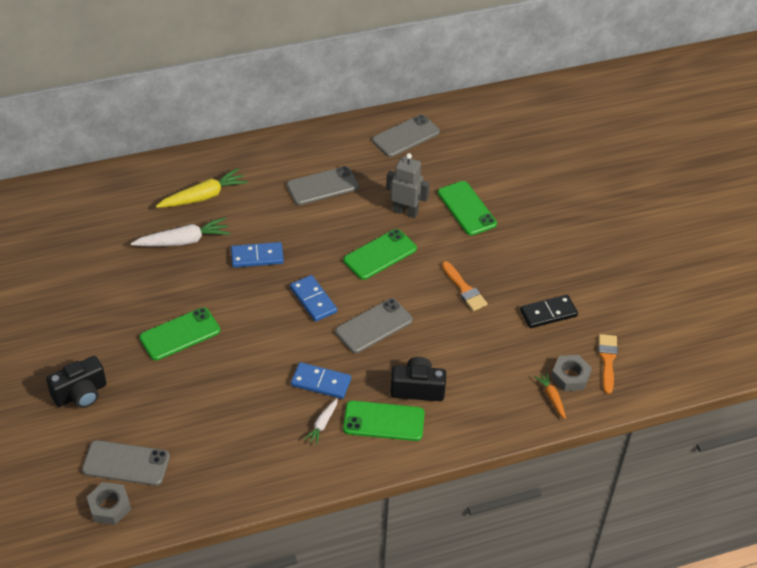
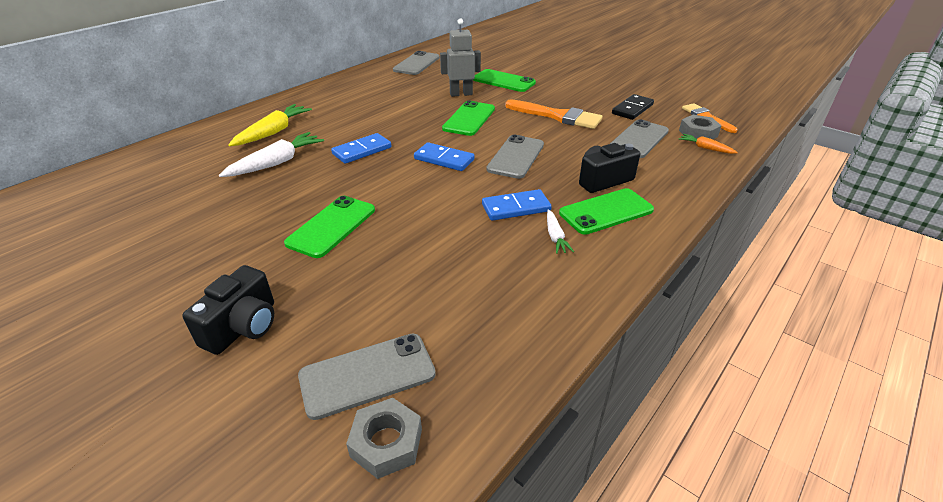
camera: 30 degrees left, 10 degrees down
(322, 186) = (379, 100): grey phone -> grey phone (639, 139)
(464, 289) = (557, 116): orange brush -> orange brush, size x1.56

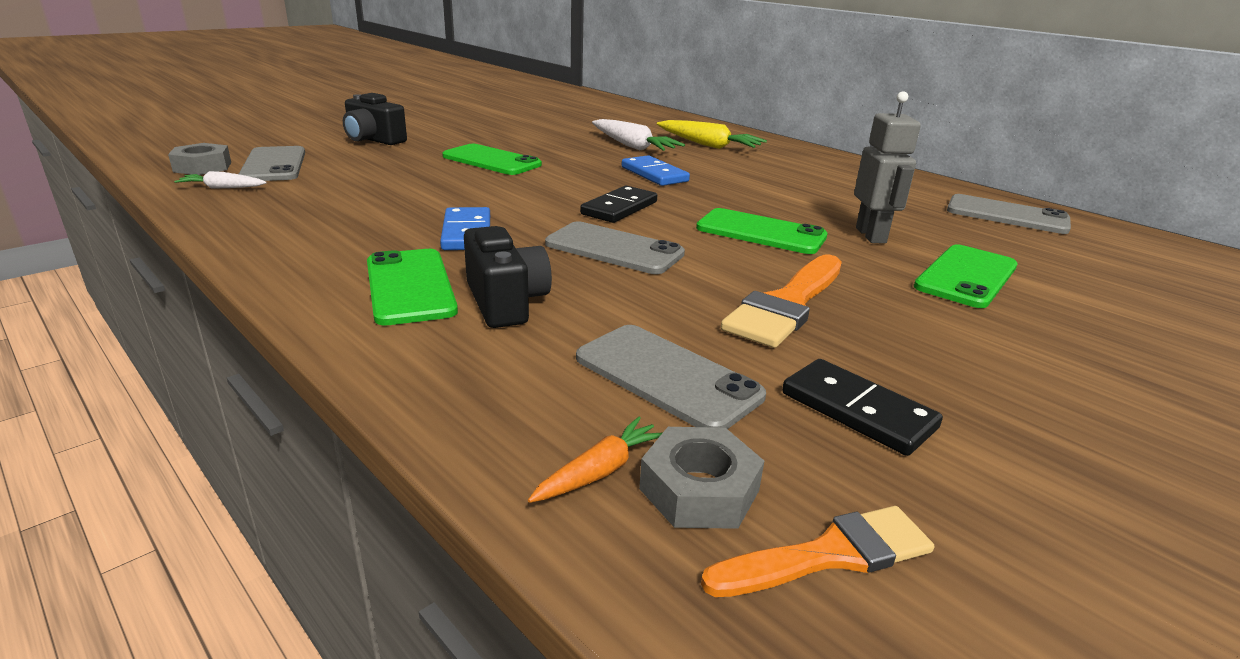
camera: 95 degrees right, 10 degrees down
(444, 159) = (619, 208): blue domino -> black domino
(555, 236) = (381, 245): white carrot -> white carrot (222, 188)

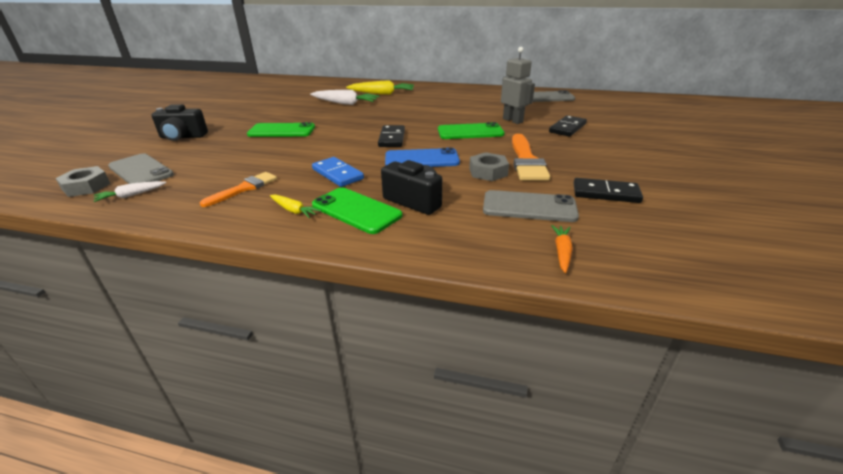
camera: 30 degrees left, 5 degrees up
(341, 260) = (294, 211): none -> yellow carrot
(614, 249) = (421, 159): grey phone -> blue phone
(654, 174) = (380, 116): blue domino -> none
(699, 490) = (601, 243): grey nut -> grey nut (488, 172)
(829, 555) = (664, 245): orange brush -> orange brush (244, 188)
(966, 276) = (567, 128): green phone -> black domino

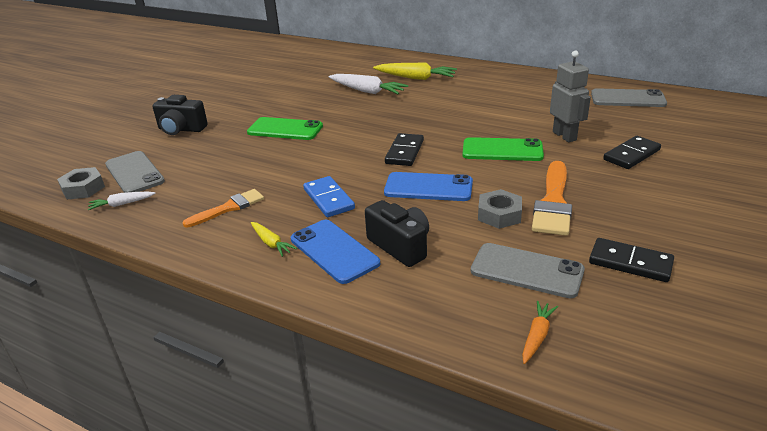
camera: 15 degrees right, 0 degrees up
(356, 210) = (334, 251): green phone -> blue phone

